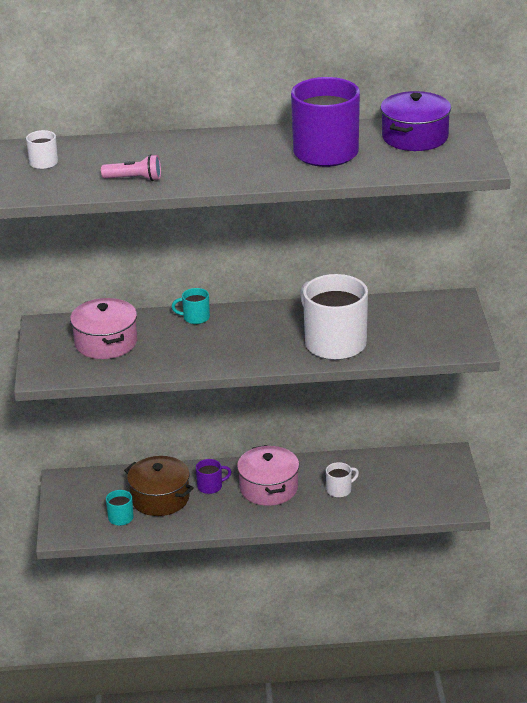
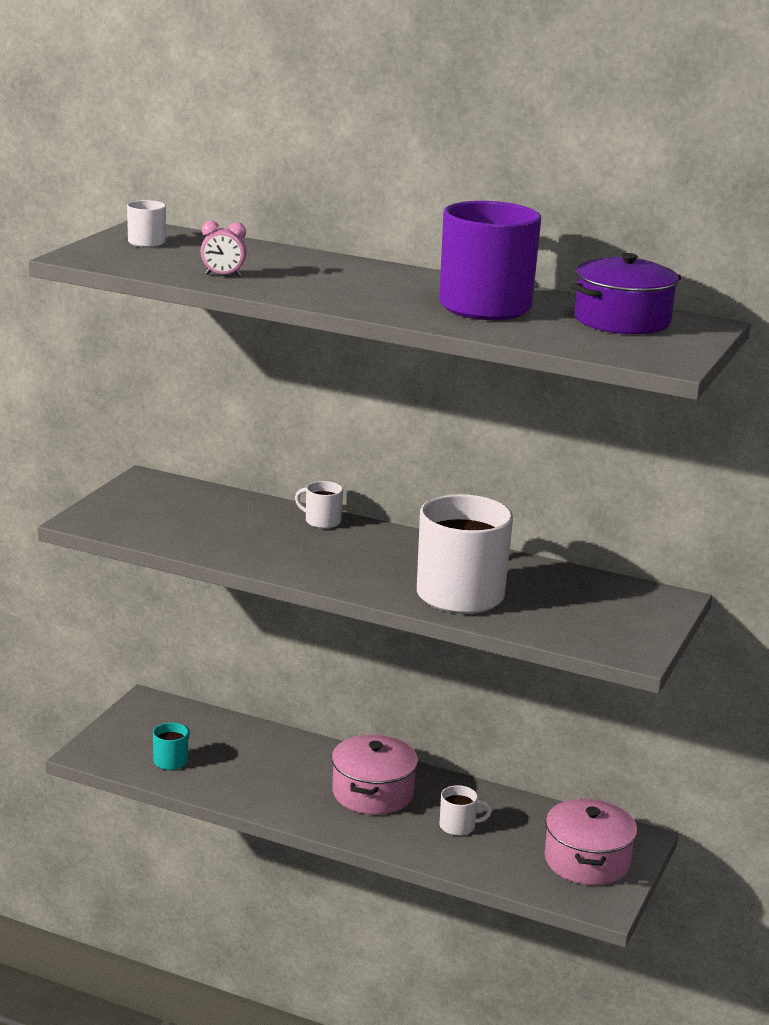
camera: 25 degrees right, 10 degrees down
(106, 342) = (192, 513): pink pot -> pink pot (587, 861)
(134, 179) = (223, 275): pink flashlight -> pink clock
(160, 498) = (235, 758): brown pot -> none
(195, 318) = (321, 521): turquoise mug -> white mug
(210, 486) = (305, 767): purple mug -> none

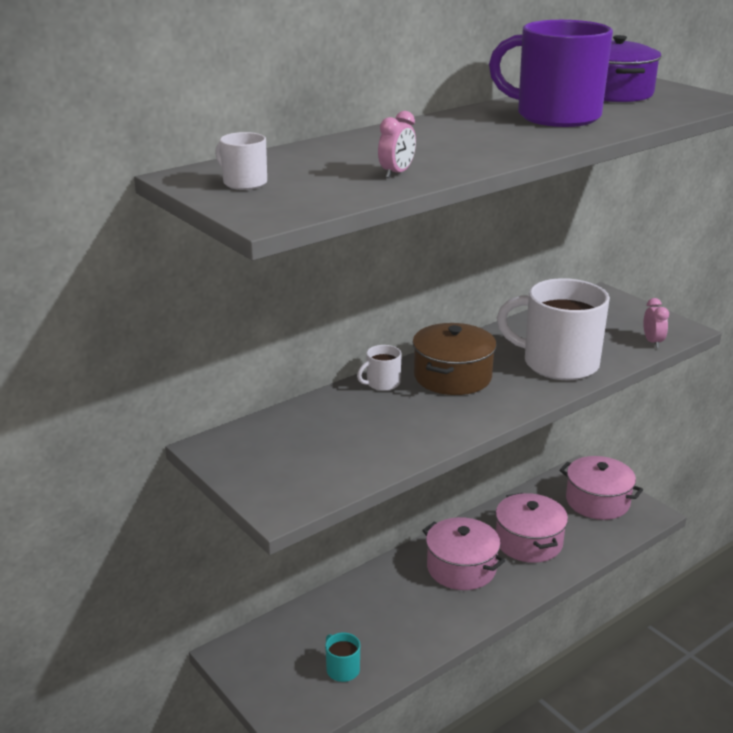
camera: 60 degrees left, 5 degrees up
(370, 549) = (452, 376): none -> brown pot
(458, 826) = (529, 542): white mug -> pink pot
(576, 638) = (652, 342): none -> pink clock

